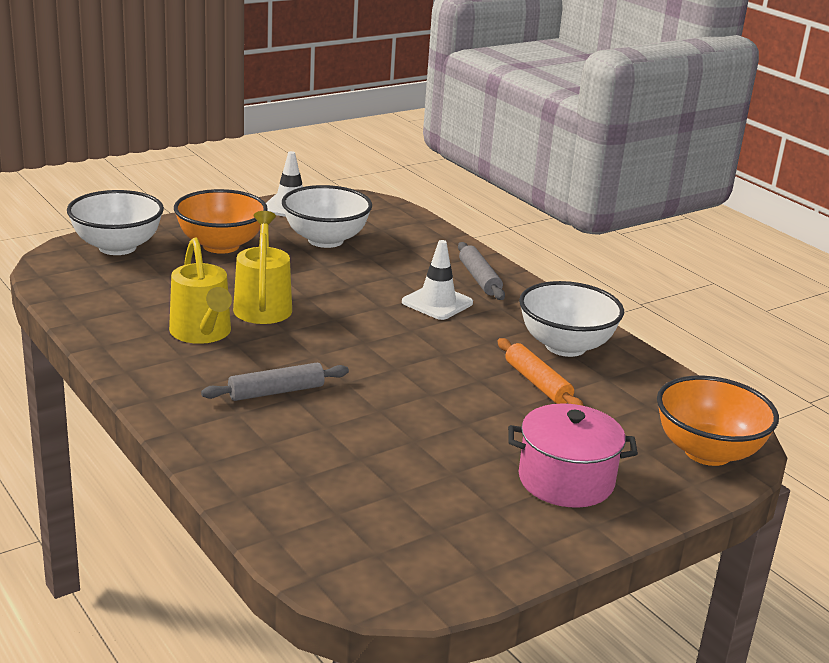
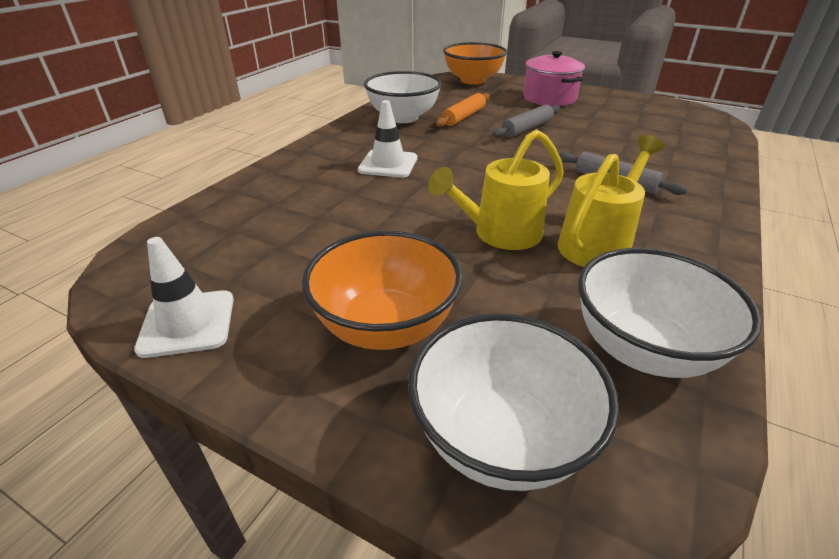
camera: 115 degrees left, 10 degrees up
(325, 240) = (295, 254): white bowl -> white bowl (643, 349)
(479, 279) = (320, 159): grey rolling pin -> grey rolling pin (527, 128)

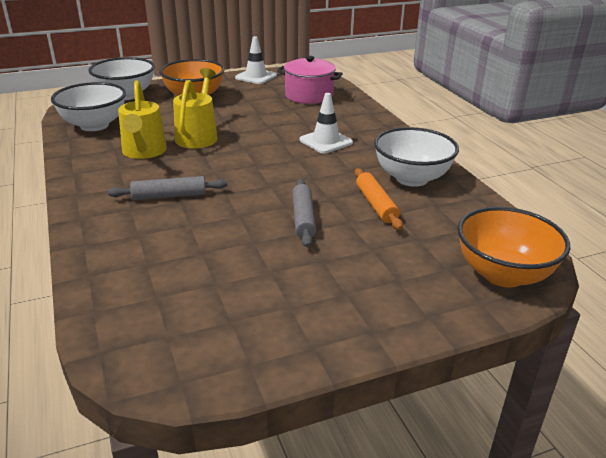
camera: 130 degrees right, 5 degrees down
(549, 98) = (364, 287): pink pot -> pink pot (309, 95)

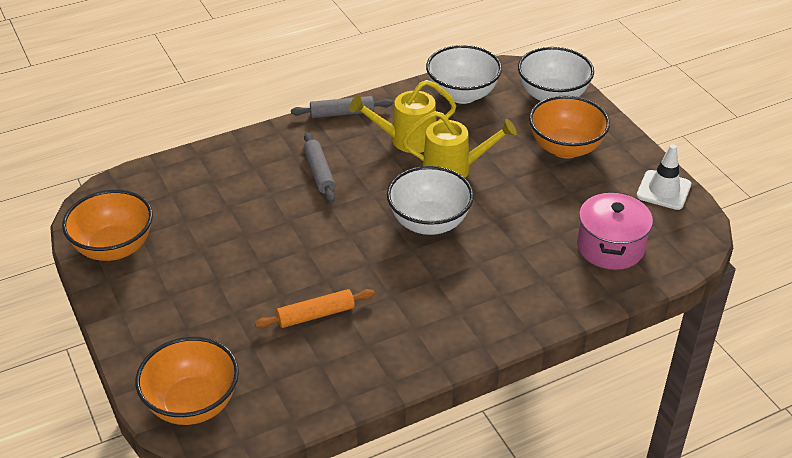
camera: 85 degrees right, 10 degrees up
(250, 344) = (114, 248): none -> orange bowl
(303, 218) = (285, 263): grey rolling pin -> grey rolling pin (342, 113)
(326, 141) = (463, 270): white traffic cone -> none
(411, 178) = (379, 346): white bowl -> white bowl (429, 223)

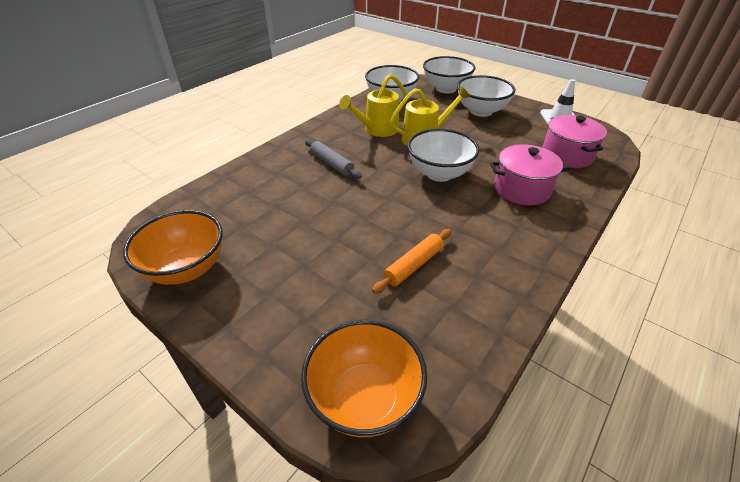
camera: 25 degrees left, 0 degrees up
(342, 113) = (319, 126): grey rolling pin -> none
(505, 272) = (521, 189): none -> pink pot
(565, 148) = (481, 111): orange bowl -> white bowl

